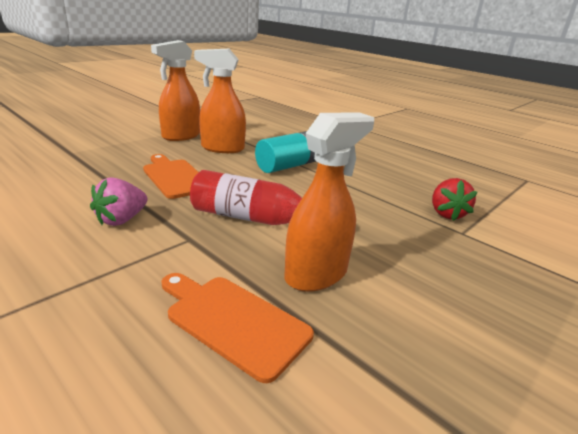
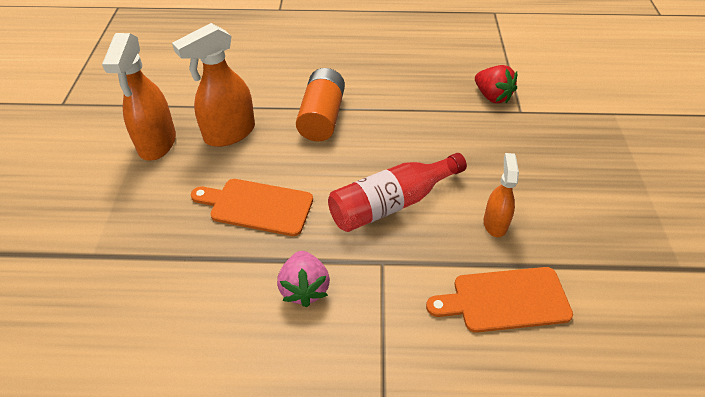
camera: 40 degrees left, 20 degrees up
(288, 166) = (322, 117): turquoise battery -> orange battery
(316, 274) = (495, 223): orange spray bottle -> orange spray bottle, size x0.59

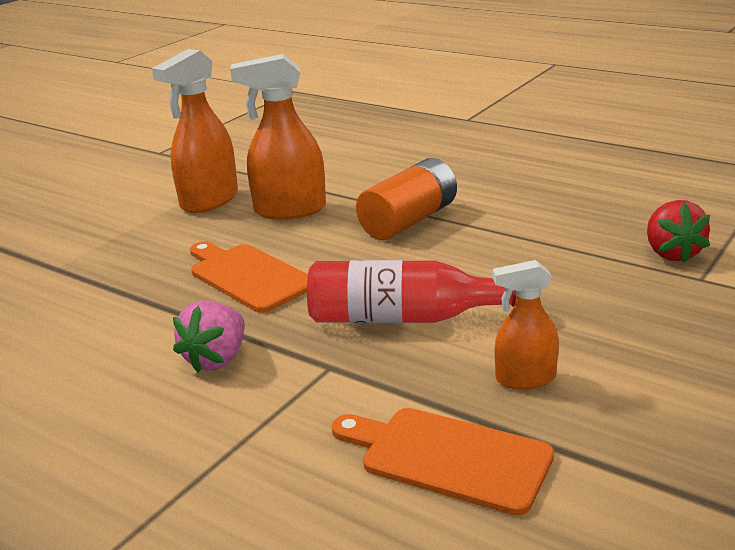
camera: 35 degrees right, 20 degrees down
(495, 223) = (525, 378): orange spray bottle -> orange spray bottle turned 135 degrees counterclockwise

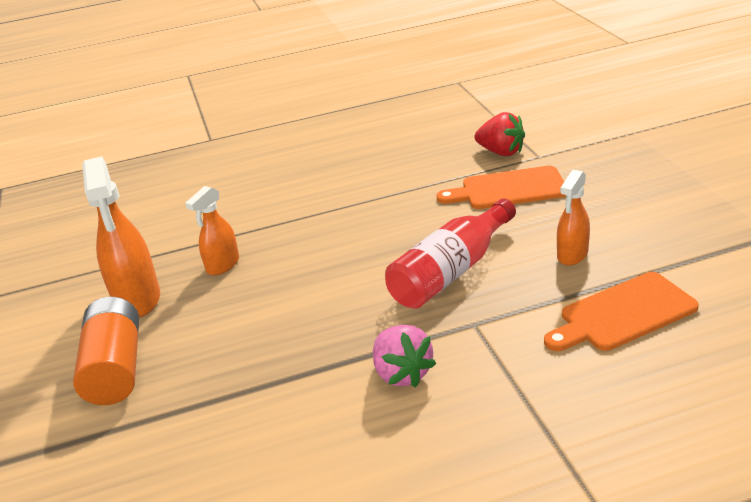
camera: 50 degrees left, 5 degrees up
(248, 276) = (299, 319): orange cutting board -> orange cutting board (508, 189)
(289, 210) = (222, 265): orange spray bottle -> orange spray bottle, size x0.59
(409, 221) = (324, 221): orange battery -> orange battery (115, 368)

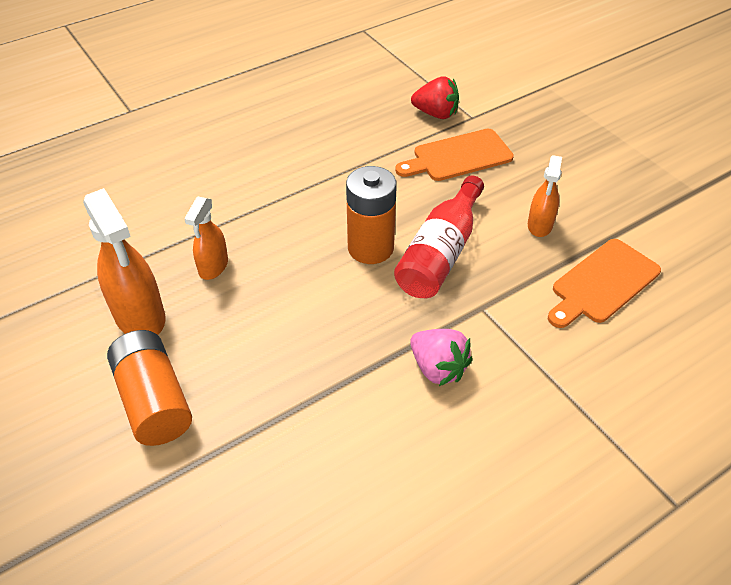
camera: 20 degrees left, 15 degrees up
(381, 261) = (370, 248): none -> orange battery

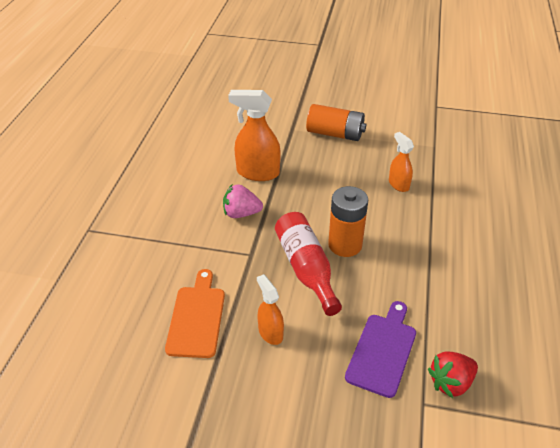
camera: 135 degrees right, 5 degrees down
(140, 316) = (389, 149): orange spray bottle -> orange spray bottle (257, 173)
(458, 156) = (383, 351): orange cutting board -> purple cutting board

